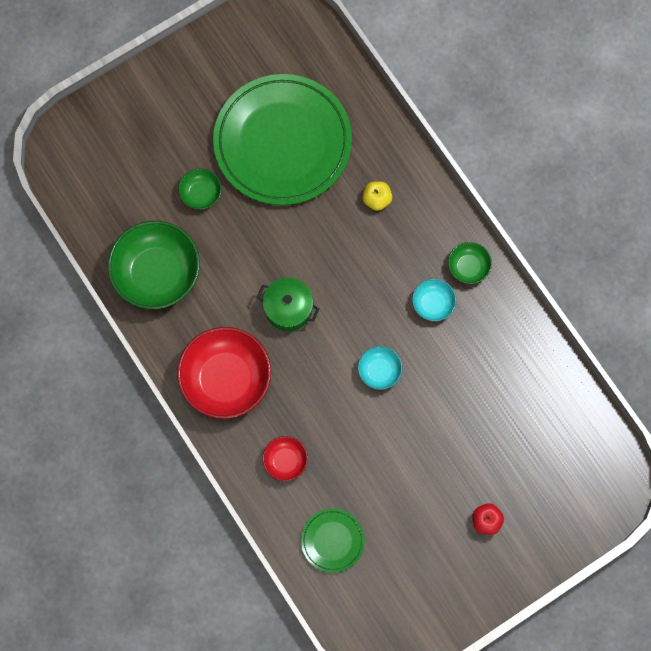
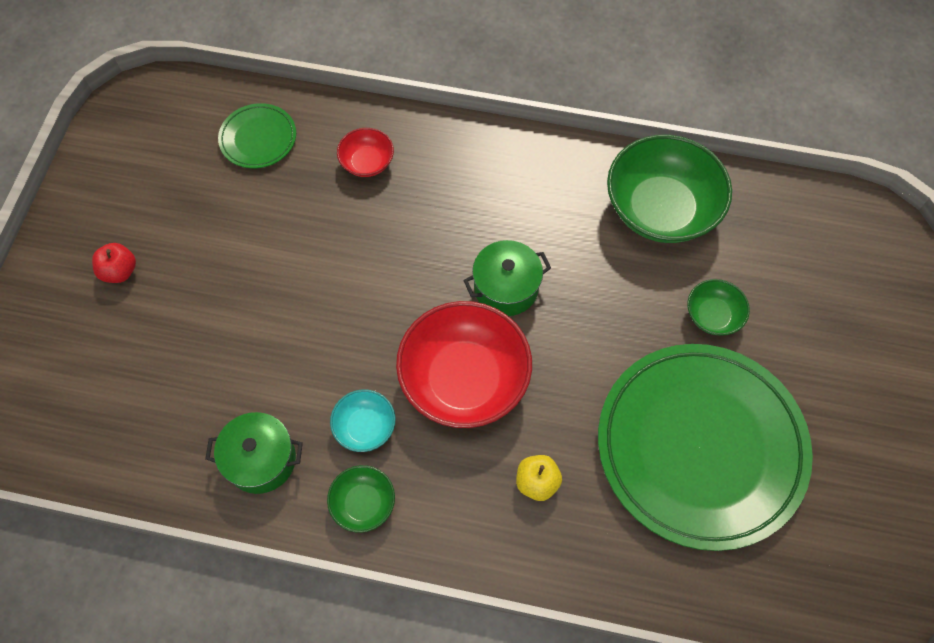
camera: 135 degrees right, 10 degrees down
(226, 379) = (494, 179): red bowl -> red bowl (464, 379)
(379, 371) = (356, 311): turquoise bowl -> none
(499, 335) = (261, 460): none -> green pot

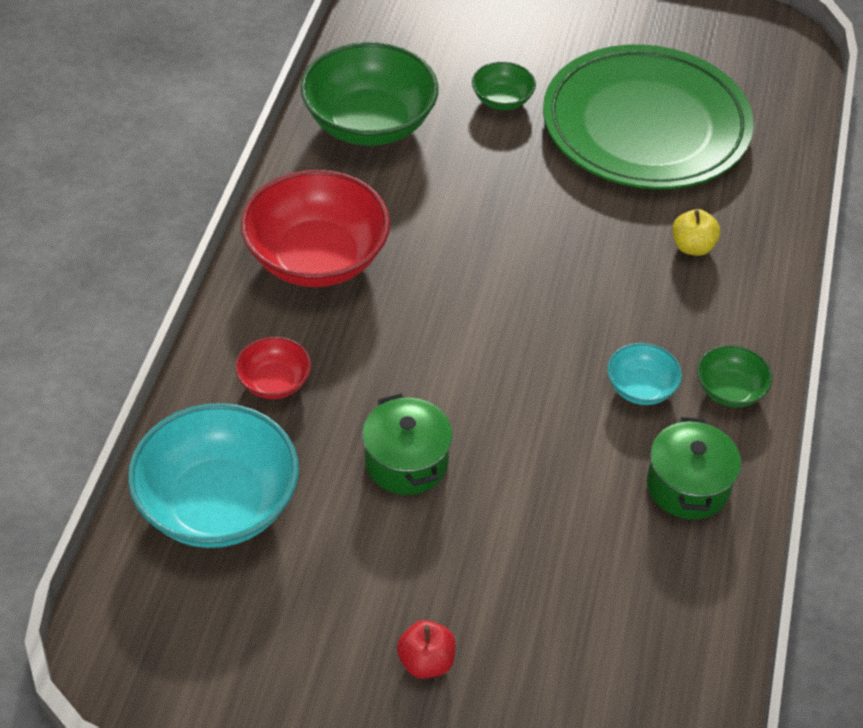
camera: 90 degrees left, 15 degrees down
(258, 138) = (218, 504): green plate -> turquoise bowl
(464, 379) = (579, 299): red bowl -> red bowl (317, 258)
(506, 288) = (465, 257): green pot -> green pot (406, 462)

